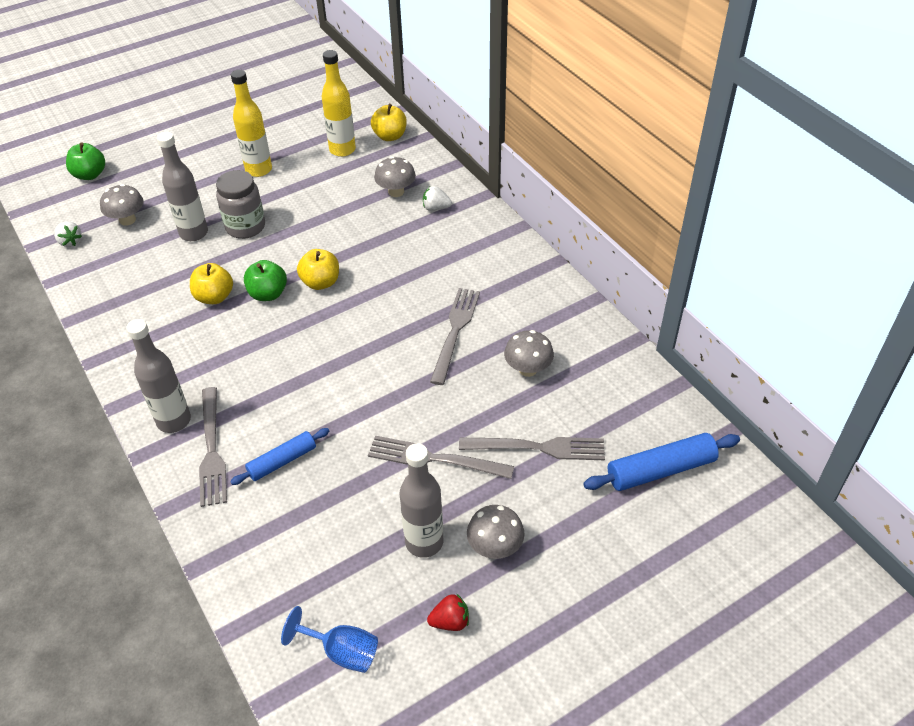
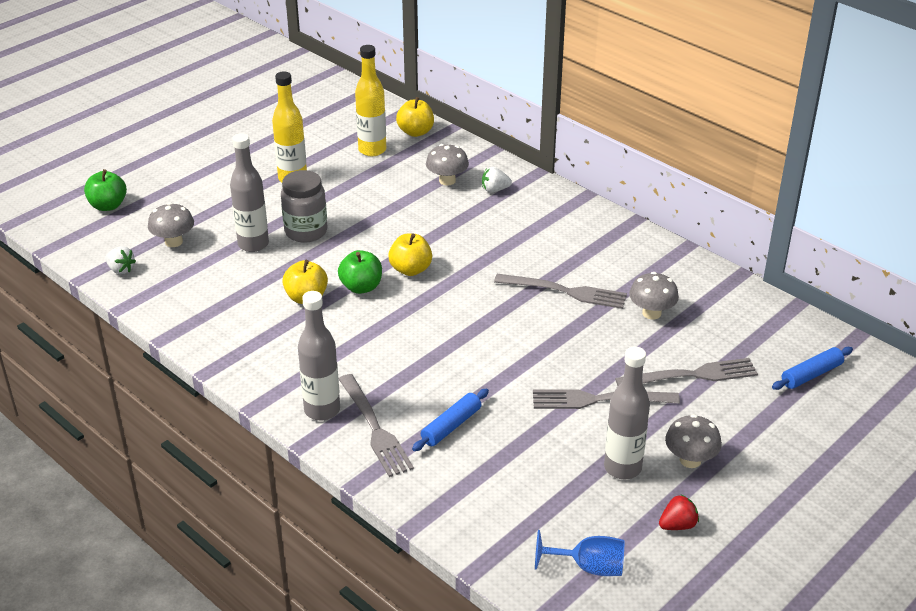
camera: 15 degrees left, 10 degrees down
(455, 330) = (566, 291): grey fork -> grey fork turned 105 degrees clockwise
(660, 470) = (811, 375): blue rolling pin -> blue rolling pin, size x0.66

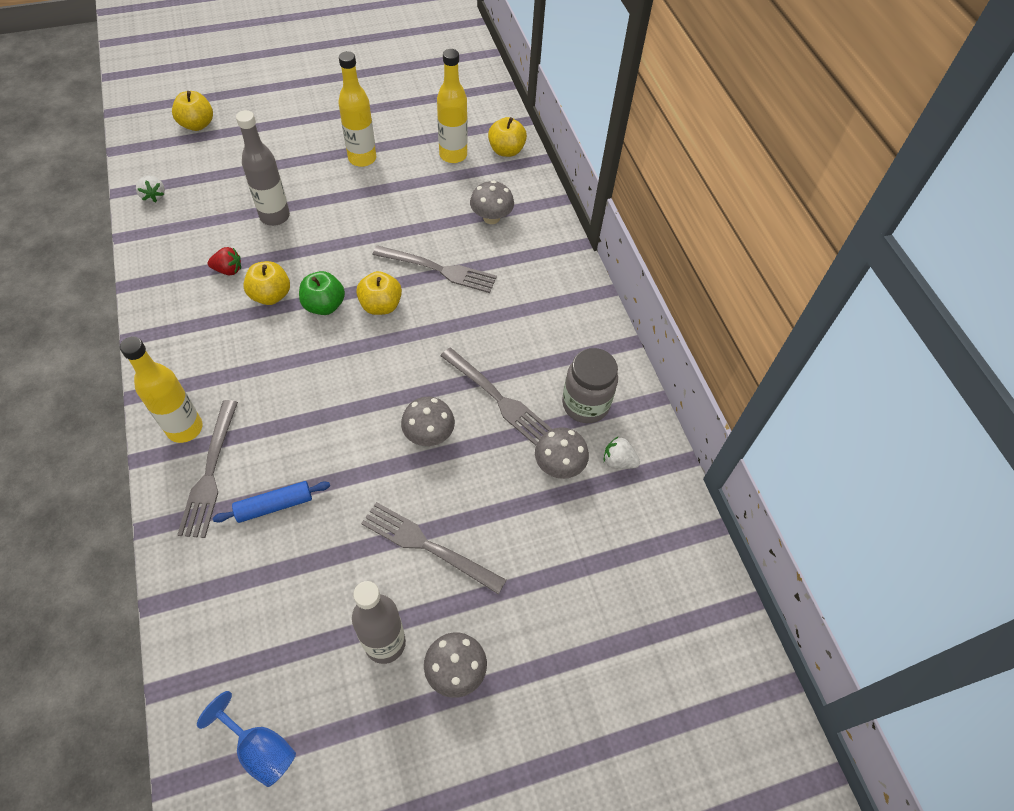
camera: 25 degrees right, 20 degrees up
(108, 206) = (197, 124): green apple -> yellow apple
(173, 242) = (216, 185): grey mushroom -> grey mushroom (429, 434)
(306, 231) = (327, 222): grey jar -> grey jar (585, 404)
(322, 410) = (185, 428): grey bottle -> yellow bottle
(495, 190) = (526, 247): white strawberry -> white strawberry (618, 461)
(677, 525) = (381, 747): red strawberry -> red strawberry (228, 270)
(692, 375) = (540, 564): grey fork -> grey fork (440, 270)
(811, 375) = (660, 628): blue rolling pin -> none

